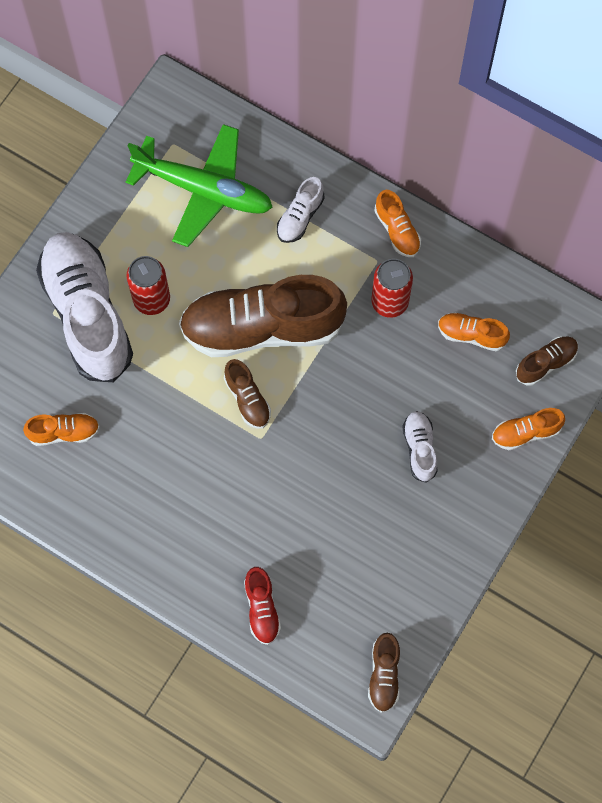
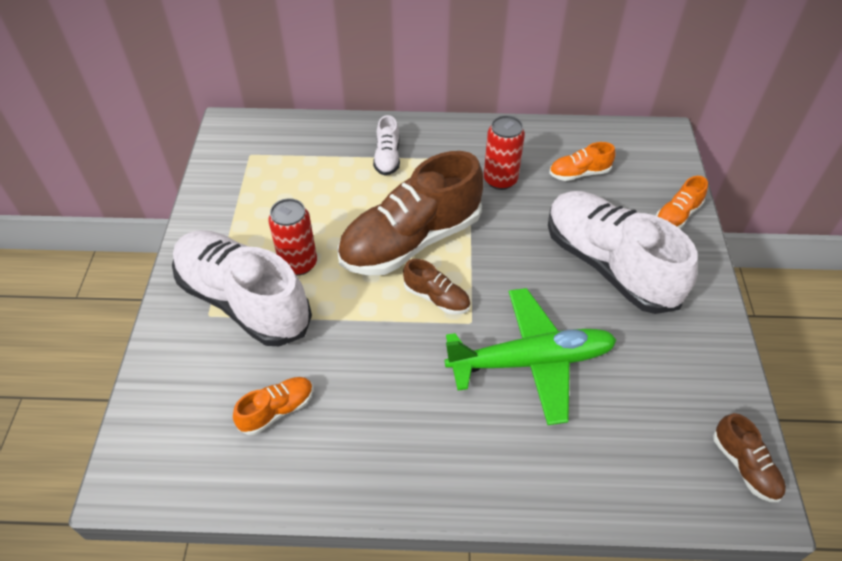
camera: 30 degrees left, 20 degrees down
(203, 190) = (295, 172): green plane -> green plane (530, 361)
(262, 609) = (584, 469): red shoe -> none
(397, 230) = (469, 136): orange shoe -> none
(419, 448) = (609, 265): white shoe -> white shoe, size x2.29
(546, 363) = (648, 167): brown shoe -> none

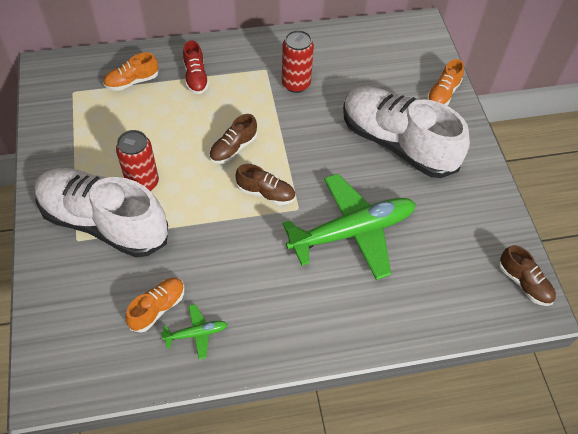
camera: 15 degrees left, 5 degrees up
(313, 449) = (196, 333): none -> green plane
(387, 157) = (196, 77): white shoe -> red shoe
(411, 241) = (233, 148): brown shoe -> brown shoe, size x0.44
(579, 173) = (359, 69): orange shoe -> orange shoe (132, 81)

